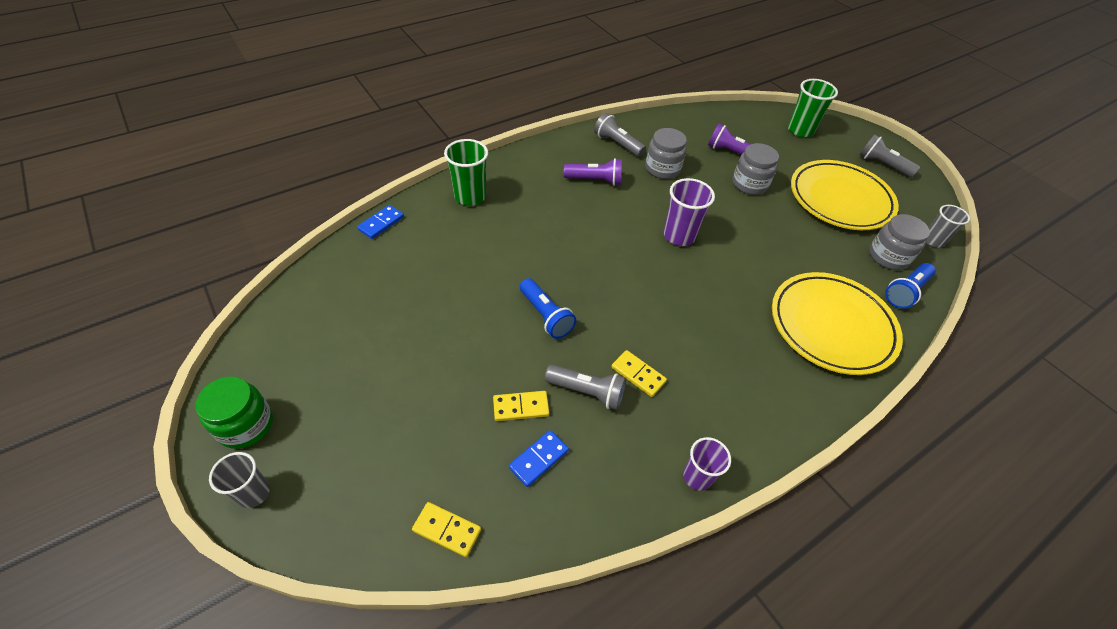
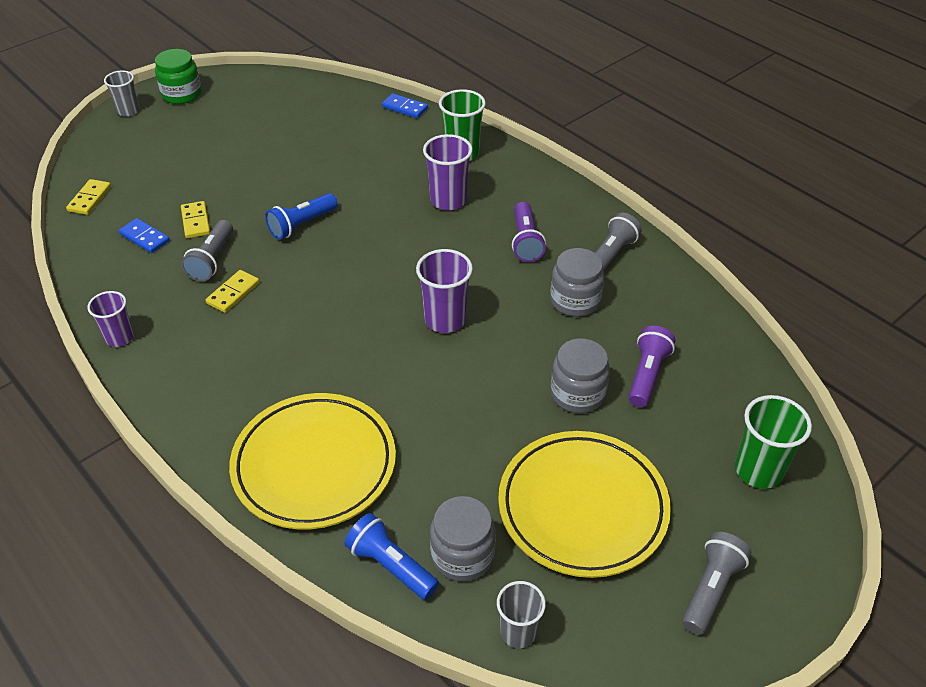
camera: 85 degrees right, 5 degrees down
(534, 214) = (448, 200): none -> purple cup

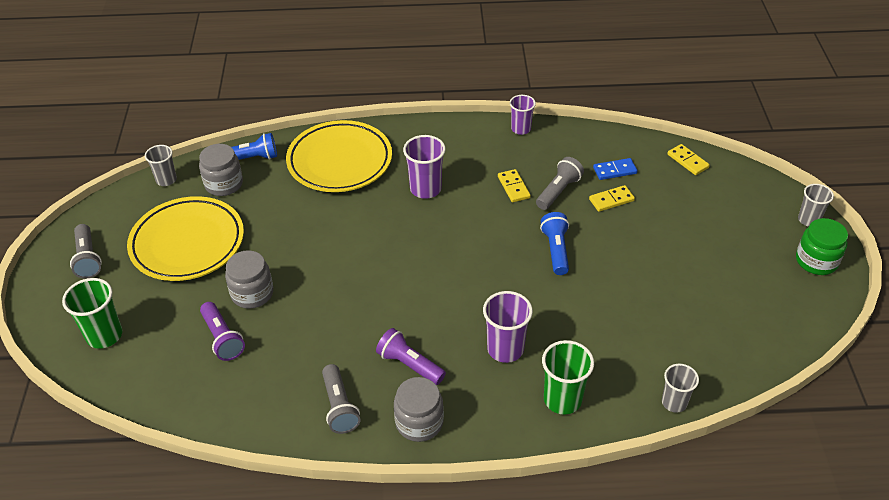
camera: 130 degrees right, 0 degrees up
(195, 221) = (611, 200): yellow domino -> yellow domino turned 45 degrees counterclockwise
(212, 260) = (558, 191): grey flashlight -> grey flashlight turned 75 degrees clockwise
(405, 108) = (674, 402): blue domino -> grey cup
(445, 319) = (382, 270): purple cup -> purple cup (425, 189)
(575, 301) = (322, 349): grey jar -> grey jar (419, 422)

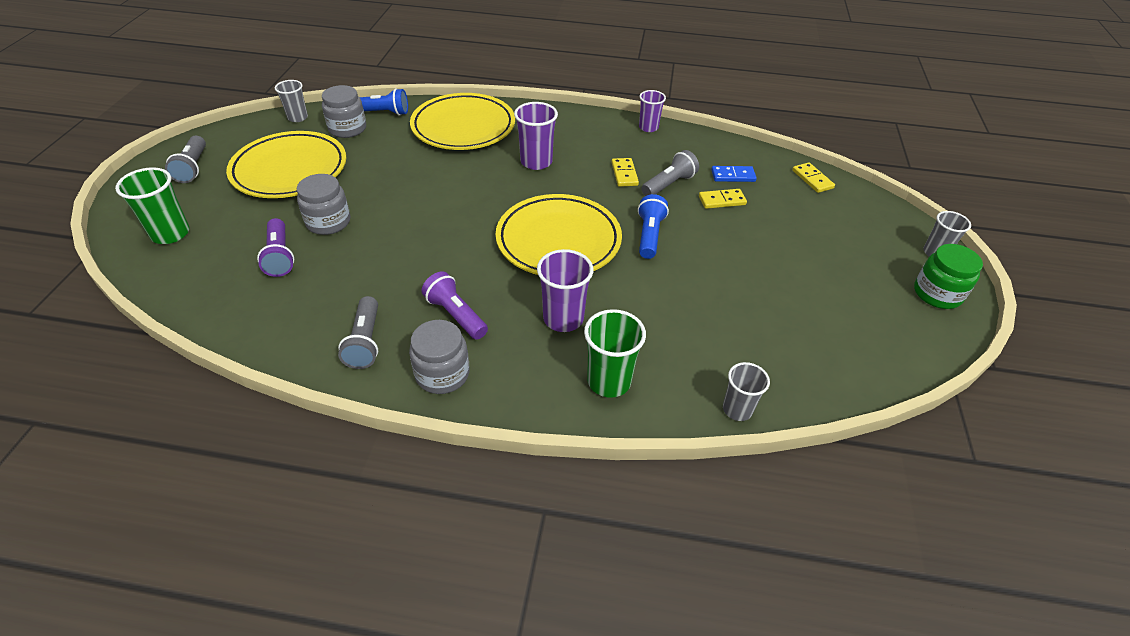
camera: 10 degrees right, 0 degrees up
(475, 271) = (558, 241): none -> yellow plate

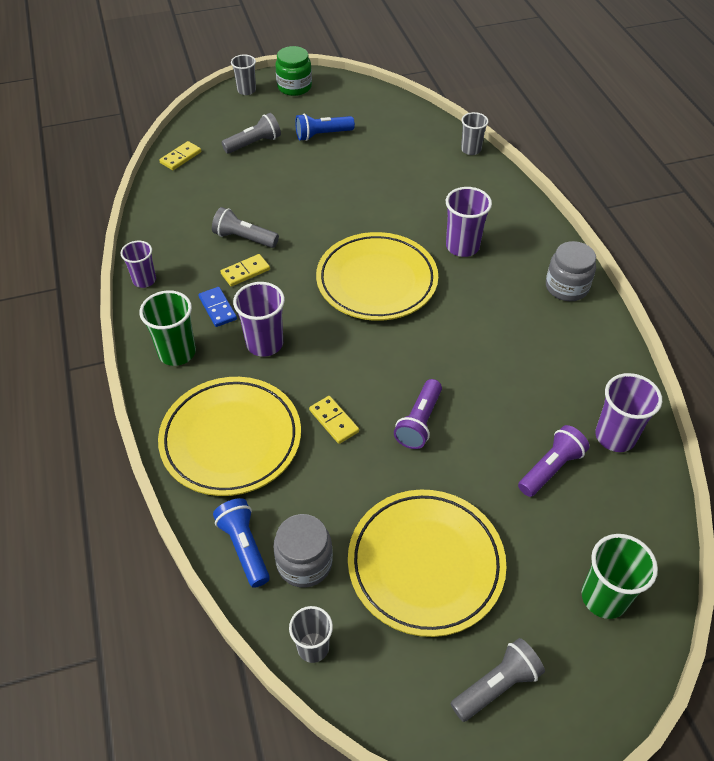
camera: 115 degrees left, 5 degrees up
(259, 309) = (615, 436): none -> purple cup
(328, 222) = (478, 462): grey jar -> none
(365, 342) = (580, 345): grey flashlight -> grey flashlight (254, 143)
(456, 315) = (510, 306): purple flashlight -> purple flashlight (419, 422)
(609, 381) = (498, 206): green cup -> green cup (177, 352)
(649, 235) = (329, 230): blue flashlight -> blue flashlight (322, 135)
(722, 200) = (248, 201): yellow domino -> yellow domino (334, 421)
(733, 176) = (204, 203): blue domino -> blue domino (218, 308)

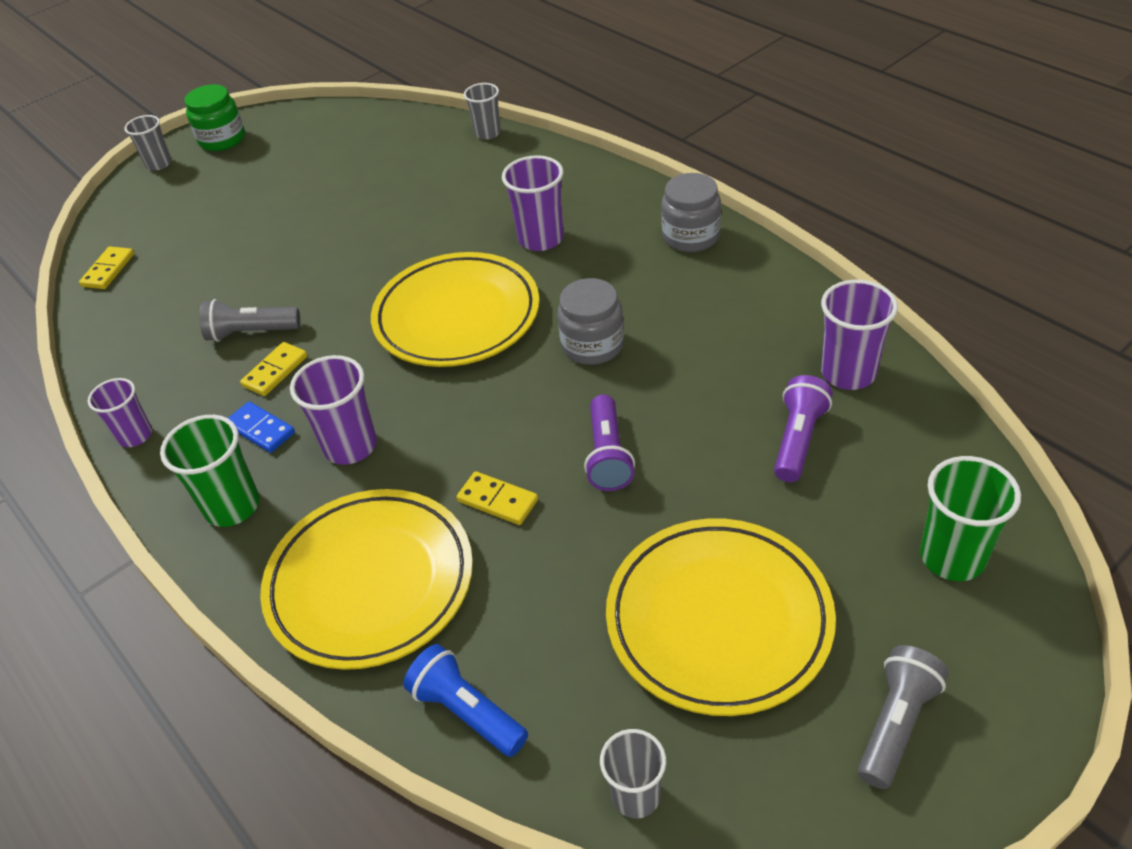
camera: 20 degrees left, 5 degrees down
(254, 143) = (203, 220): grey flashlight -> none
(304, 563) = (561, 693): grey jar -> grey jar (592, 345)
(322, 135) = (290, 180): blue flashlight -> none

